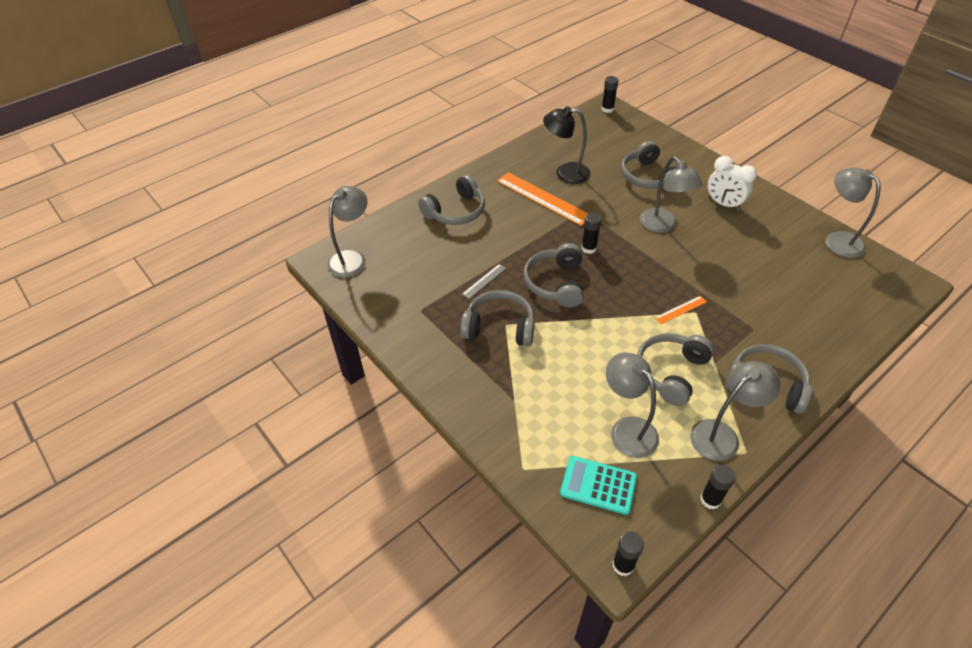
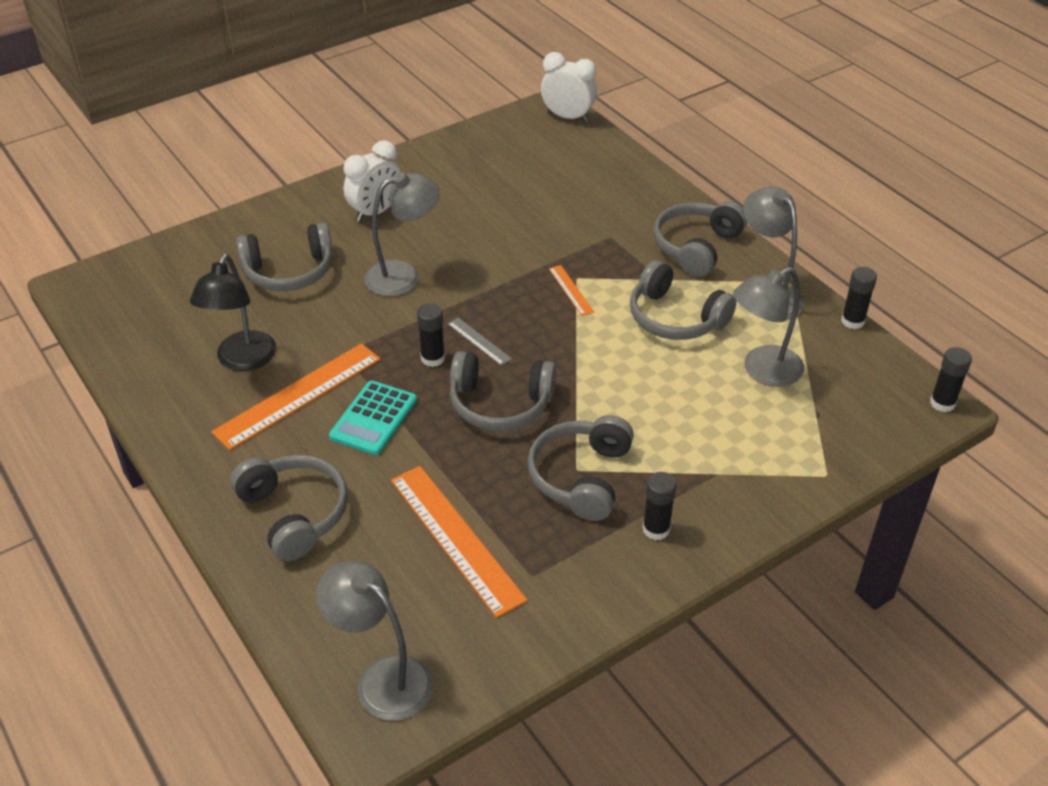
camera: 85 degrees left, 5 degrees down
(445, 275) = (456, 538): none -> orange ruler
(484, 281) = (480, 487): grey ruler -> grey ruler (479, 341)
(598, 485) = (843, 408): turquoise calculator -> turquoise calculator (373, 418)
(607, 109) = (85, 285): black glue stick -> black glue stick (656, 529)
(837, 240) = (472, 139): grey lamp -> none
(905, 292) = (568, 117): none -> white clock

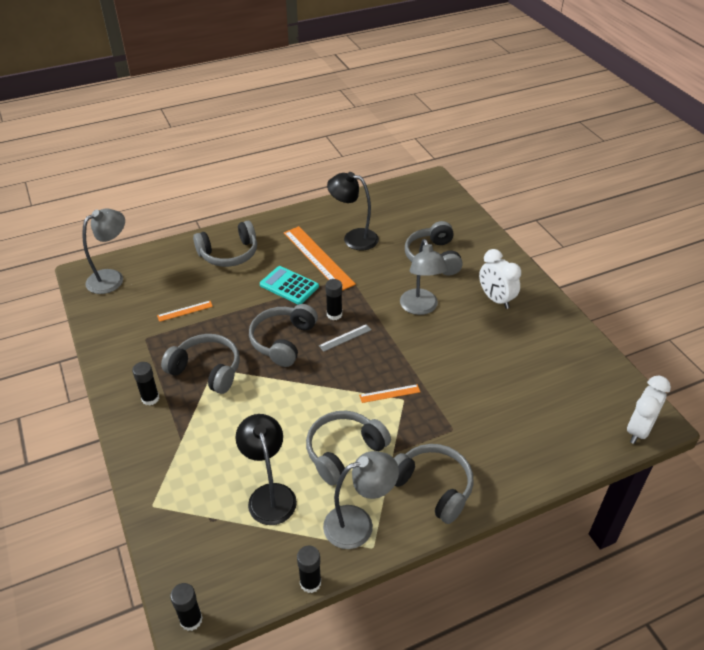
camera: 100 degrees right, 0 degrees up
(456, 538) = (185, 311): orange ruler -> orange ruler, size x0.47
(762, 371) = (269, 495): grey lamp -> black lamp

